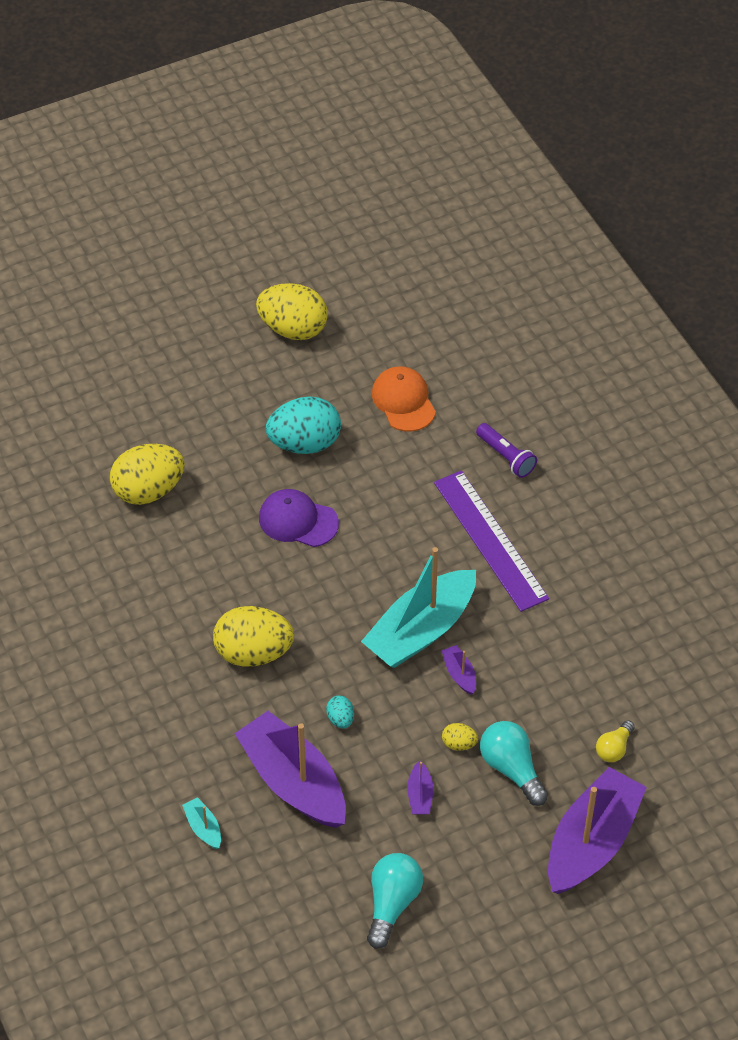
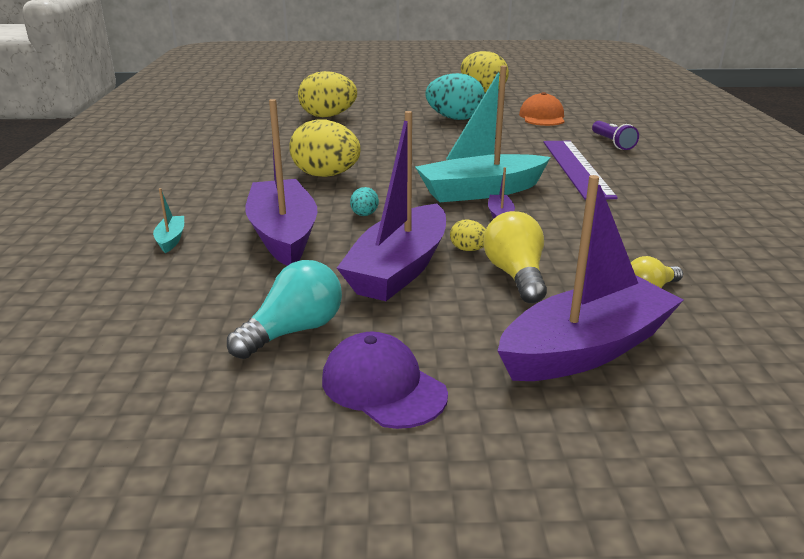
camera: 25 degrees right, 25 degrees down
(298, 520) = (421, 139): purple cap -> purple cap (383, 386)
(420, 795) = (399, 269): purple boat -> purple boat, size x2.46
(511, 768) = (515, 275): turquoise light bulb -> yellow light bulb

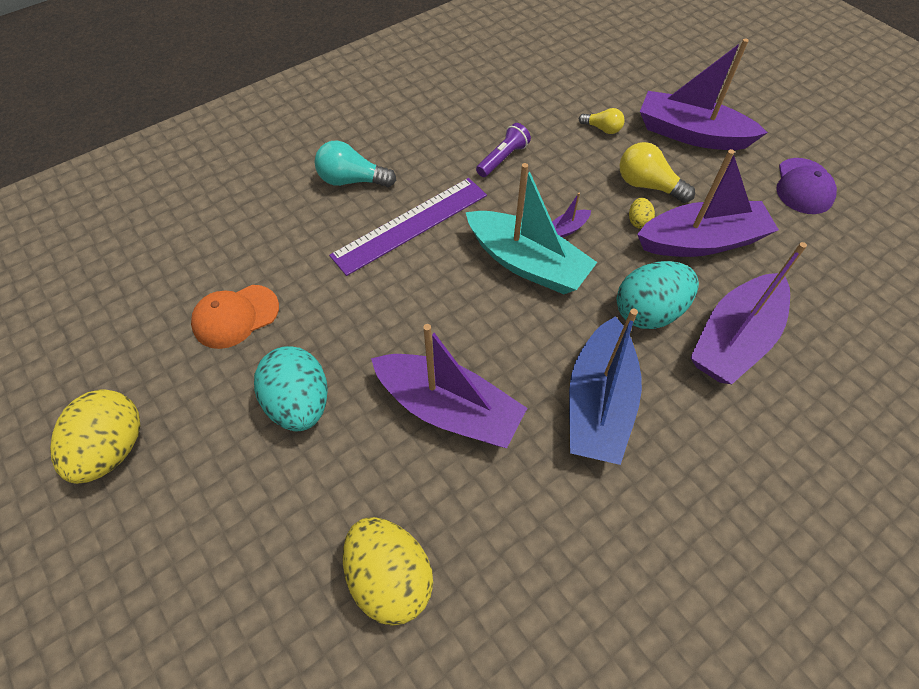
camera: 125 degrees left, 30 degrees up
(171, 239) = (824, 410): turquoise boat -> none
(294, 331) = (814, 246): turquoise light bulb -> turquoise light bulb (352, 180)
(326, 175) = (598, 403): yellow egg -> blue boat
(364, 215) = (648, 312): turquoise egg -> turquoise egg, size x2.26
(394, 143) = (448, 409): none -> purple boat
(515, 275) = (647, 185): yellow light bulb -> yellow light bulb turned 75 degrees clockwise
(612, 143) = (308, 224): purple flashlight -> purple flashlight (502, 159)

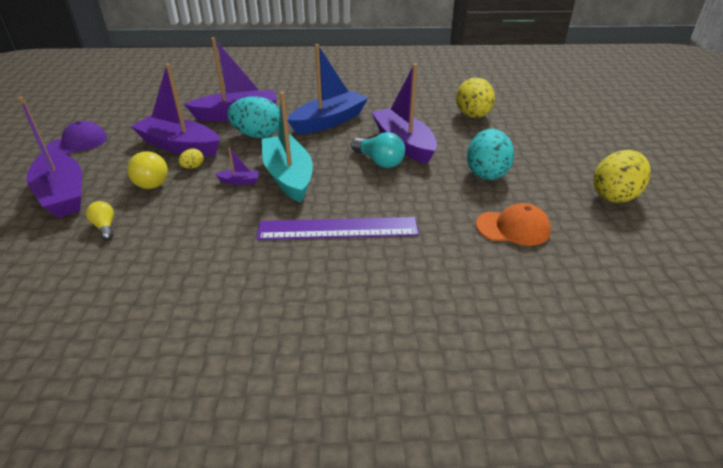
camera: 145 degrees left, 20 degrees down
(352, 180) = (352, 286): turquoise light bulb -> turquoise light bulb (379, 161)
(502, 159) = (210, 242): purple flashlight -> none

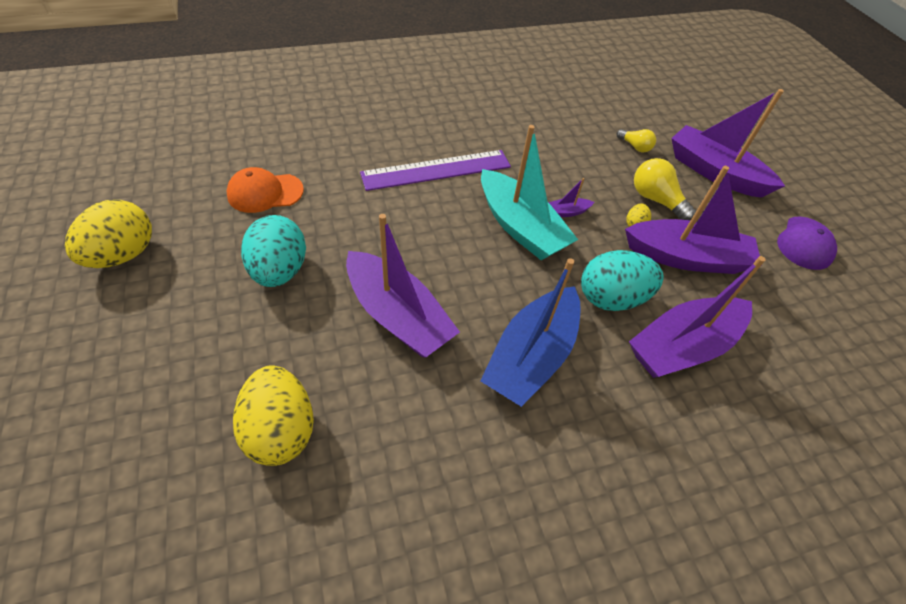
camera: 160 degrees right, 15 degrees up
(379, 161) = (423, 270): turquoise light bulb -> none

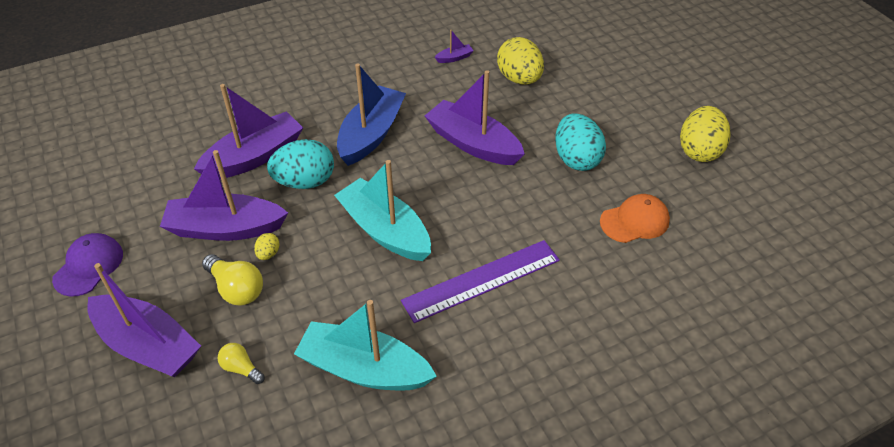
camera: 175 degrees right, 5 degrees down
(542, 131) = (364, 369): none -> turquoise boat
(567, 212) = (338, 255): purple boat -> purple boat (454, 58)

